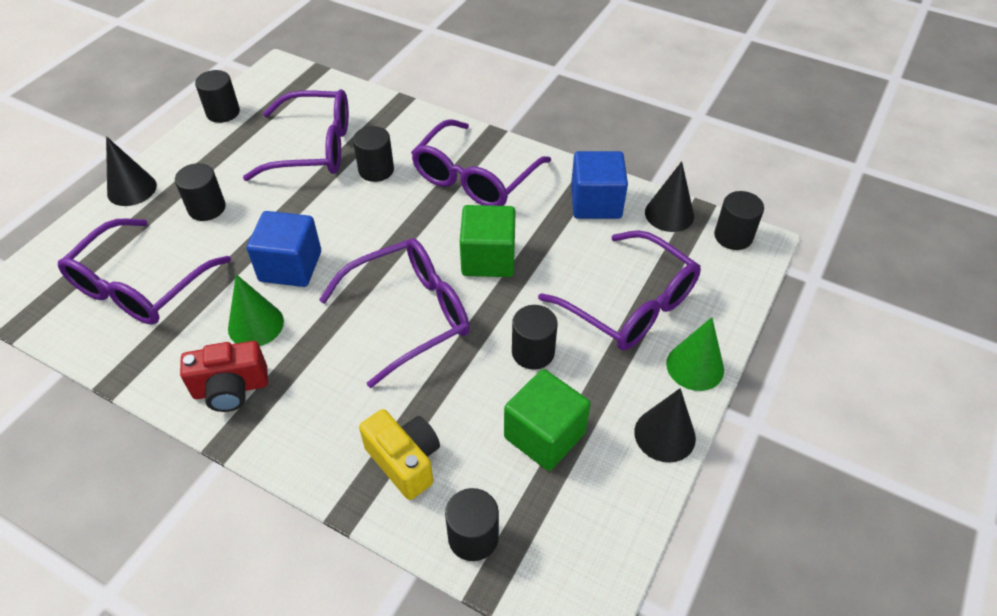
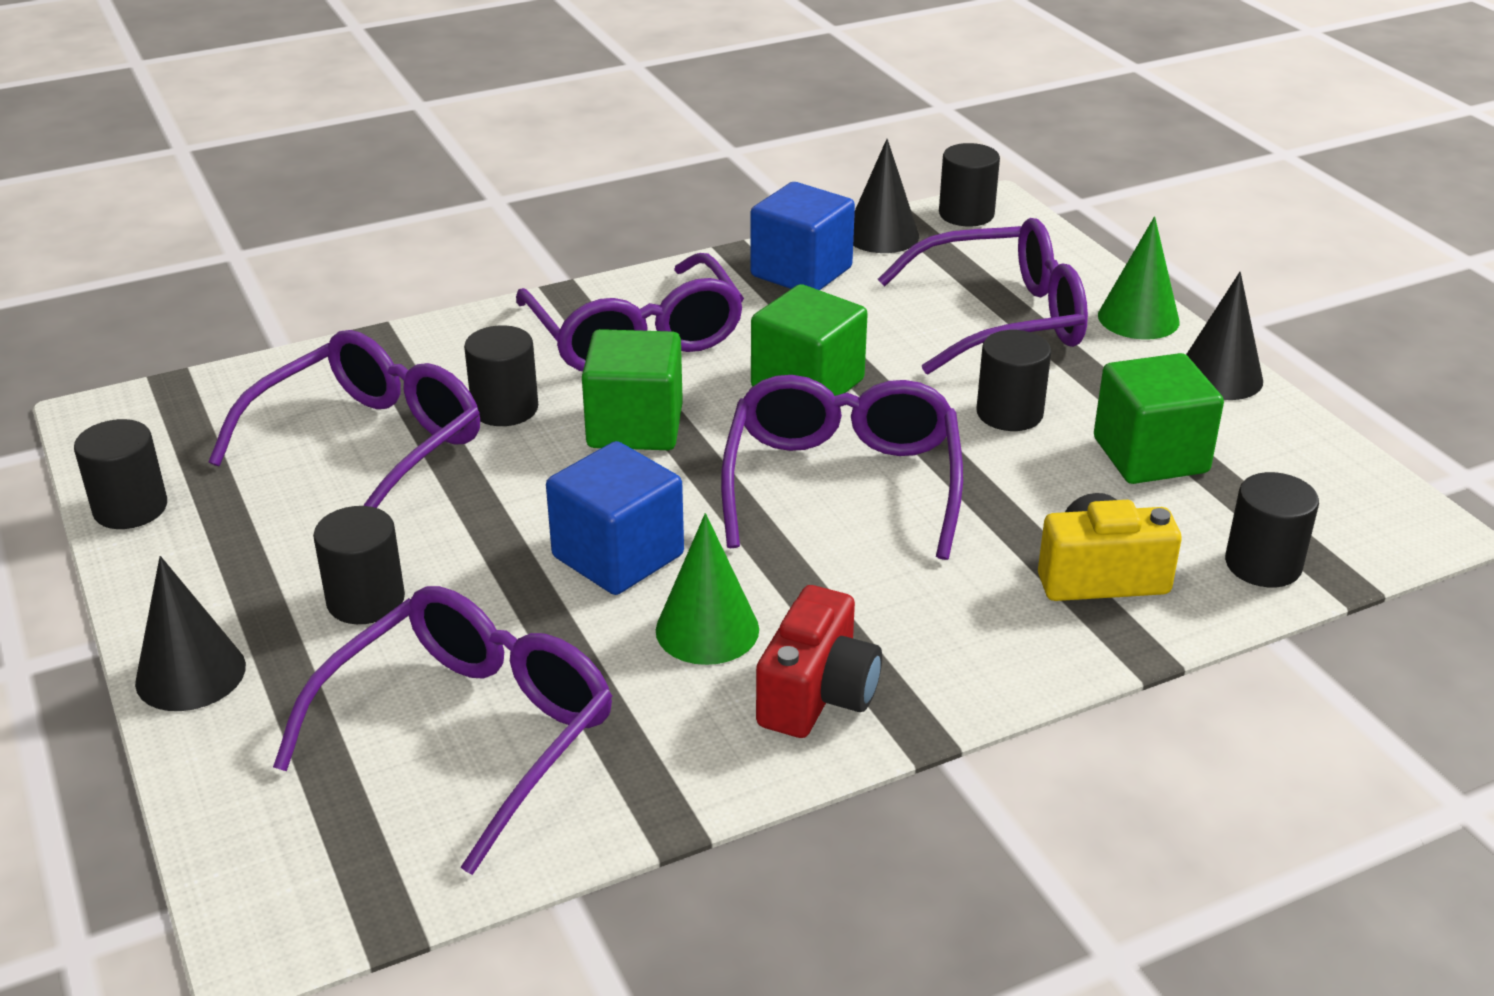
camera: 55 degrees left, 15 degrees down
(140, 286) = (470, 732): purple glasses -> purple glasses turned 120 degrees counterclockwise
(397, 218) = (635, 427): none -> green cube

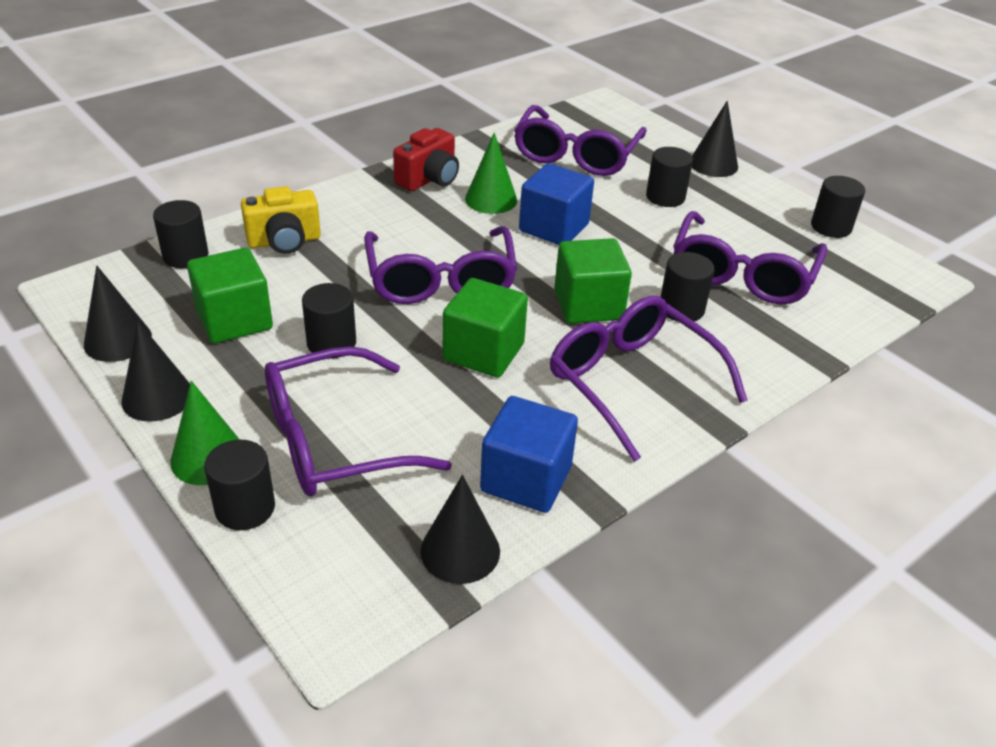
camera: 165 degrees right, 5 degrees up
(817, 695) = (429, 179): red camera -> red camera turned 150 degrees counterclockwise
(966, 214) = (370, 606): black cylinder -> black cylinder (245, 508)
(1304, 445) = (118, 340): none -> black cone

